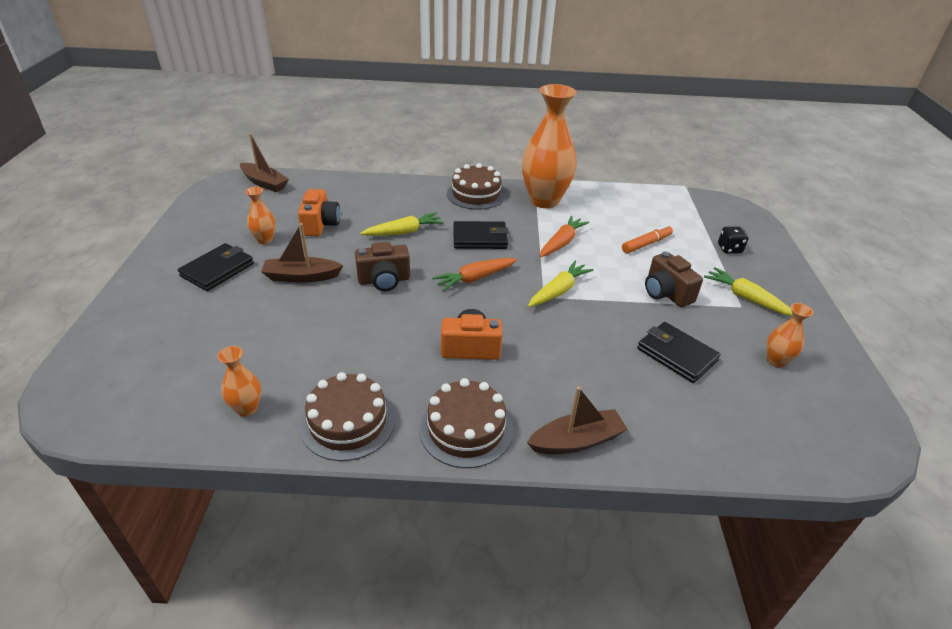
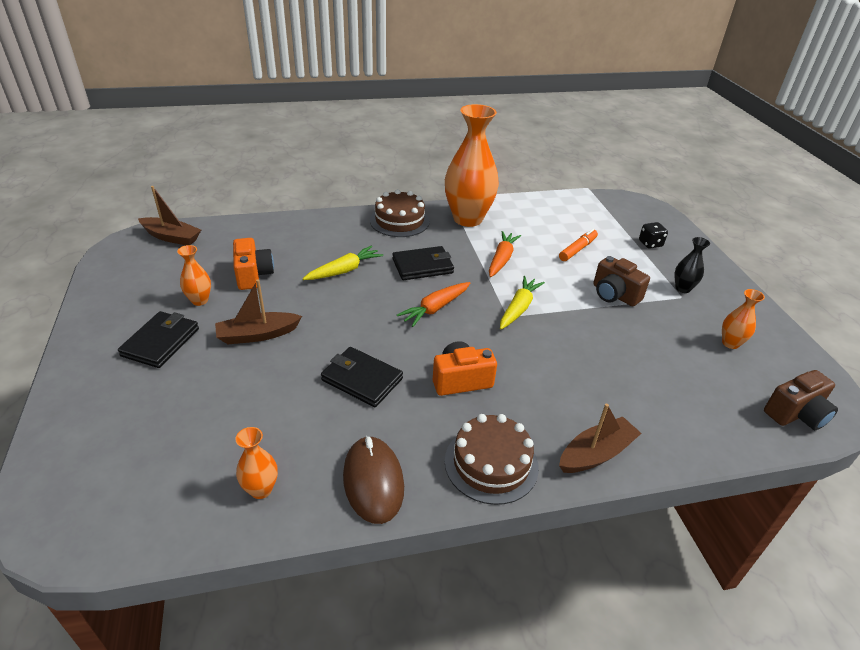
camera: 15 degrees left, 0 degrees up
(348, 422) = (373, 481): brown cake -> brown mouse
(384, 280) = (346, 325): brown camera -> brown camera (796, 414)
(676, 354) = (647, 352): black wallet -> black wallet (362, 379)
(746, 298) = (682, 288): yellow carrot -> black vase

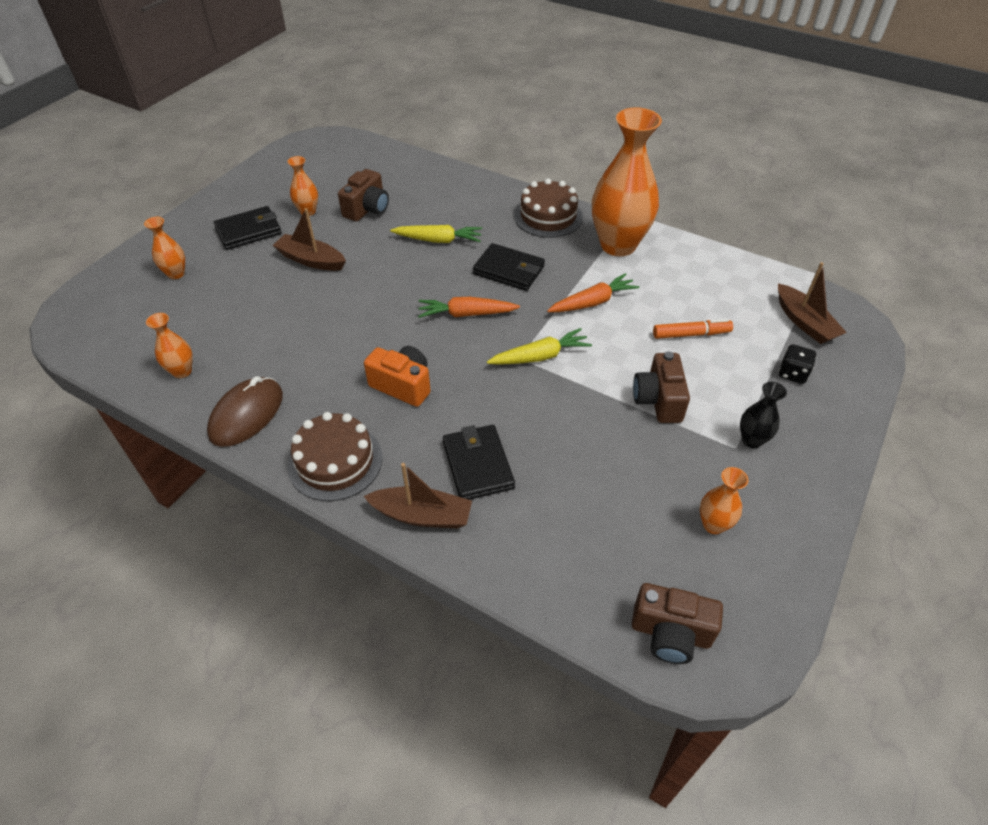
camera: 45 degrees right, 10 degrees up
(131, 415) = (176, 274): none -> orange vase
(172, 237) = (351, 148): brown boat -> brown boat (804, 322)
(253, 275) = (367, 209): orange camera -> brown camera
(362, 379) = (334, 337): black wallet -> black wallet (478, 465)

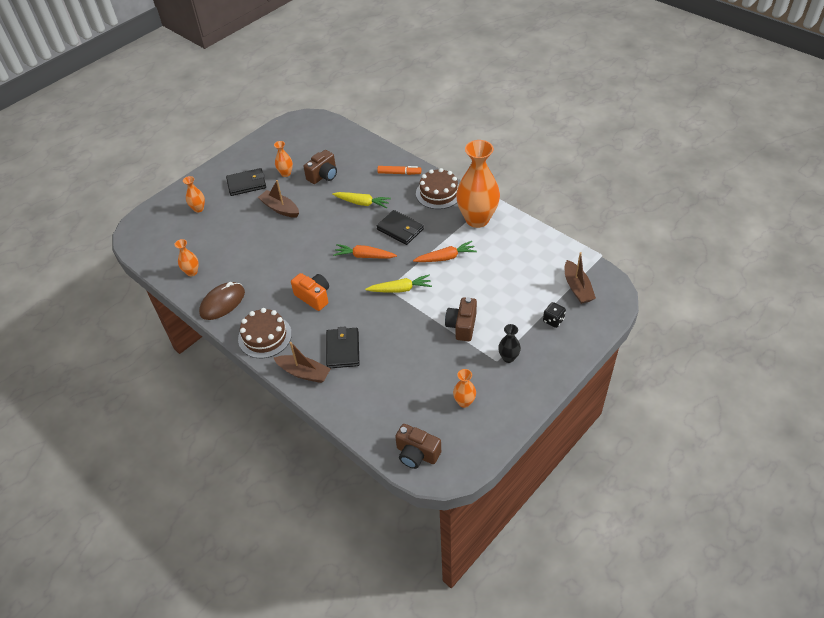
camera: 15 degrees right, 0 degrees up
(690, 334) = (499, 286): orange marker -> orange marker (399, 173)

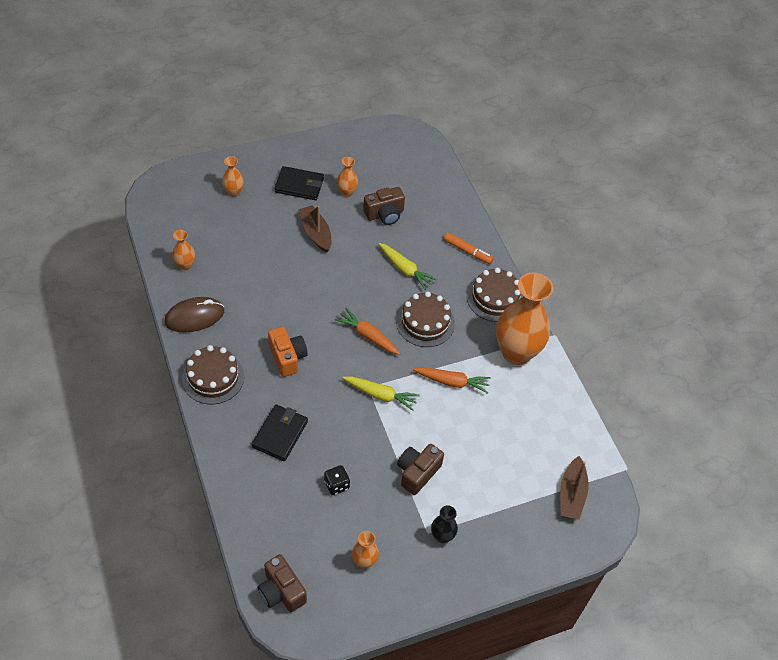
camera: 20 degrees right, 5 degrees up
(304, 373) = (227, 440): brown boat -> none
(400, 229) = (425, 322): black wallet -> brown cake
(553, 320) = (519, 519): black dice -> black dice (336, 485)

